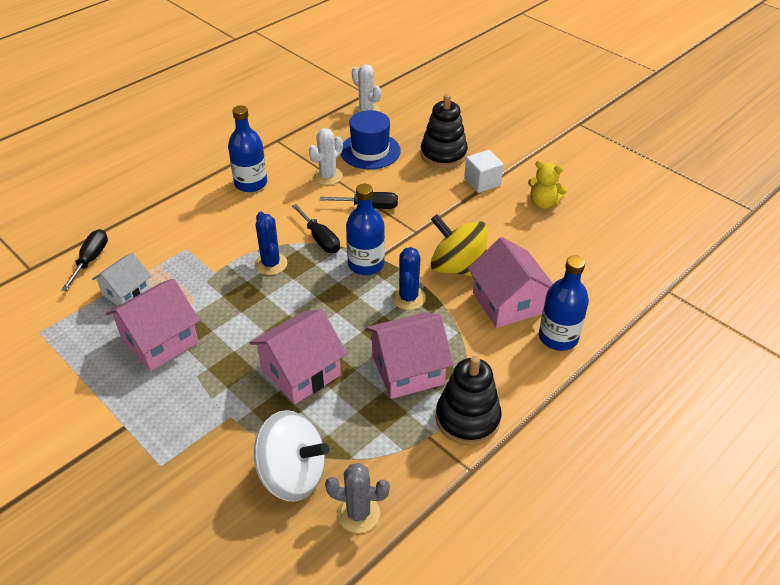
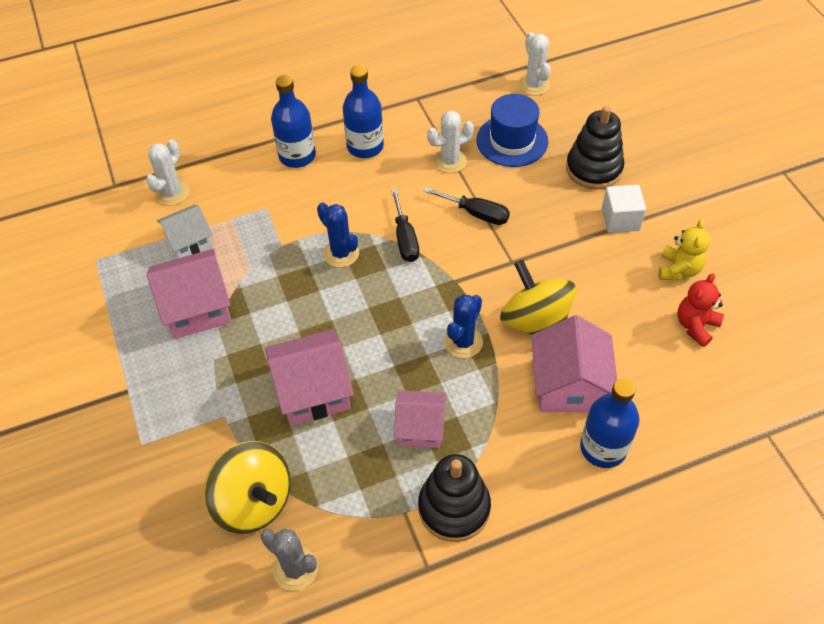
camera: 25 degrees right, 10 degrees up
(91, 260) = (172, 193): black screwdriver -> white cactus
(271, 264) = (341, 253): blue cactus -> blue cactus turned 45 degrees counterclockwise
(292, 474) = (253, 501): white spinning top -> yellow spinning top
(366, 264) = (438, 285): blue bottle -> blue bottle (297, 156)
(407, 370) = (420, 427): pink house -> pink house, size x0.65
(543, 203) = (678, 269): yellow teddy bear -> yellow teddy bear turned 120 degrees counterclockwise
(577, 236) = (695, 326): none -> red teddy bear

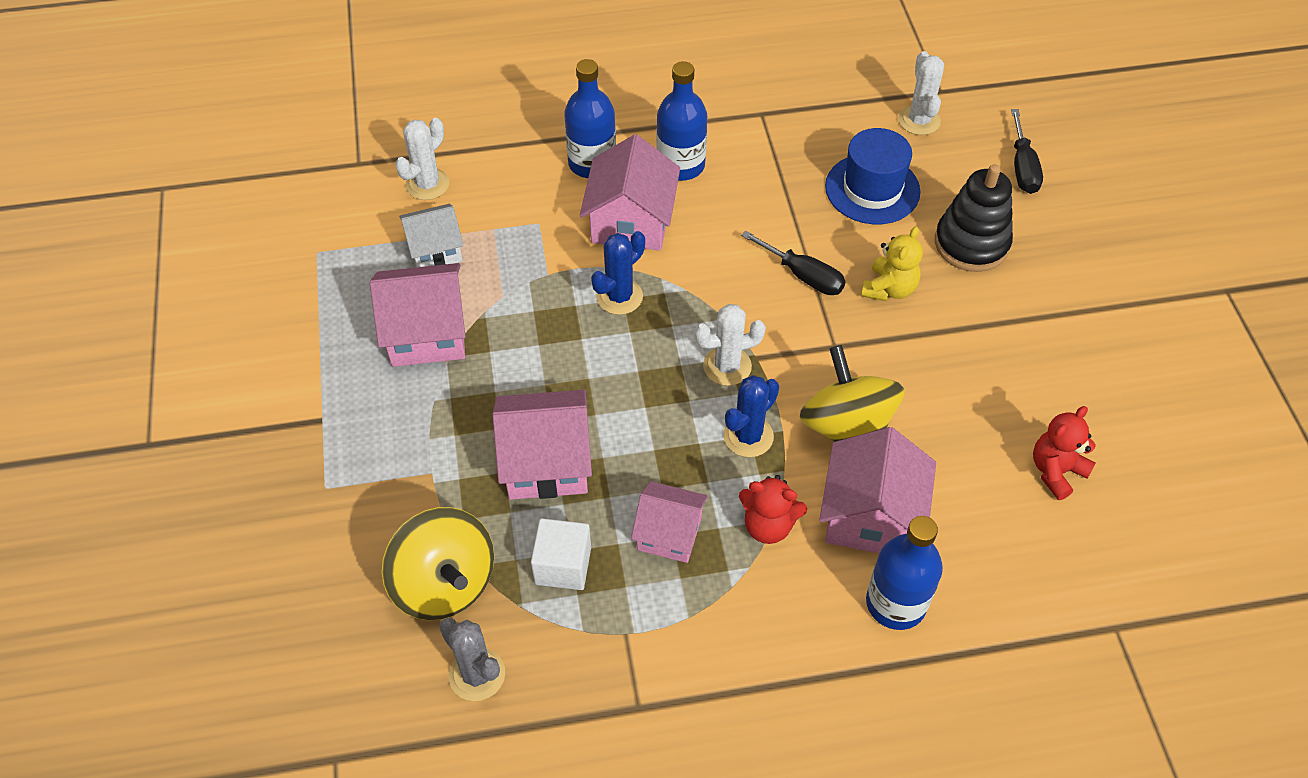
camera: 10 degrees right, 0 degrees up
(337, 195) = (631, 221): none -> pink house
(341, 253) = (619, 297): blue cactus -> blue cactus turned 75 degrees clockwise
(405, 238) = (704, 292): black screwdriver -> black screwdriver (1022, 167)
(450, 161) = (785, 202): white cactus -> white cactus (727, 366)
(454, 508) = (688, 640): black stacking toy -> none
(494, 407) = (768, 525): none -> red teddy bear
(620, 219) = (990, 316): white cube -> white cube (563, 565)
(678, 269) = (1051, 394): yellow teddy bear -> yellow teddy bear (889, 289)

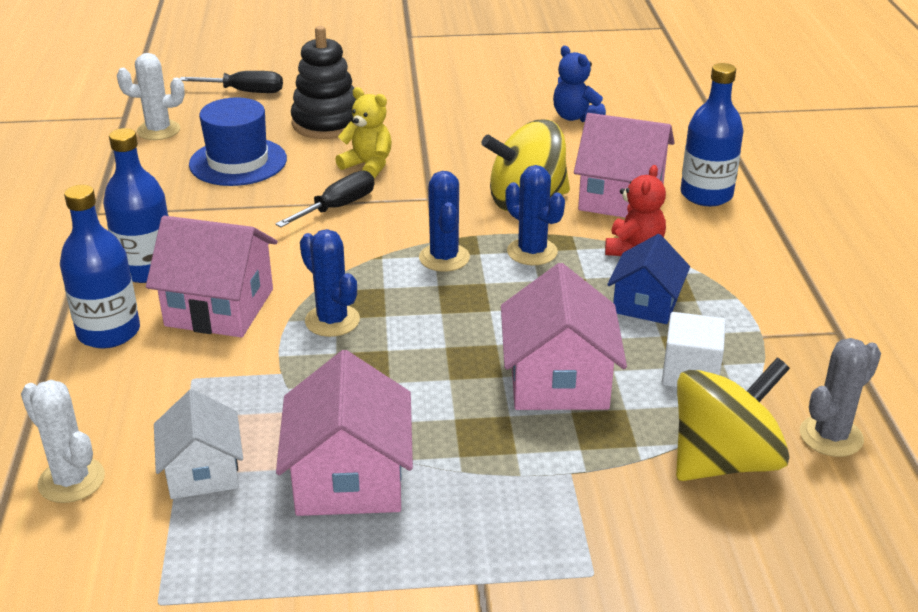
camera: 85 degrees left, 20 degrees down
(669, 533) = (645, 304): pink house -> blue house
(727, 366) = (444, 258): white cactus -> blue cactus
(1056, 471) = (575, 117): red teddy bear -> blue teddy bear

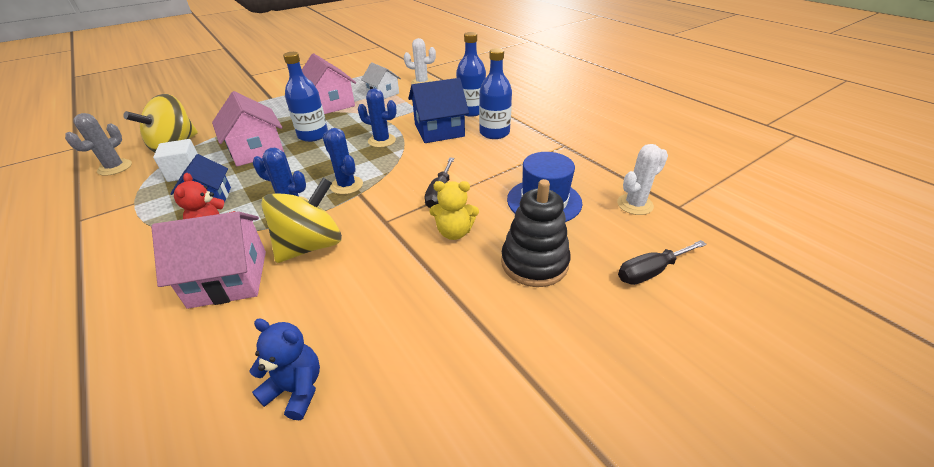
camera: 150 degrees right, 5 degrees up
(220, 307) = (439, 130): pink house -> blue house
(706, 195) = (142, 313): blue bottle -> blue bottle (313, 135)

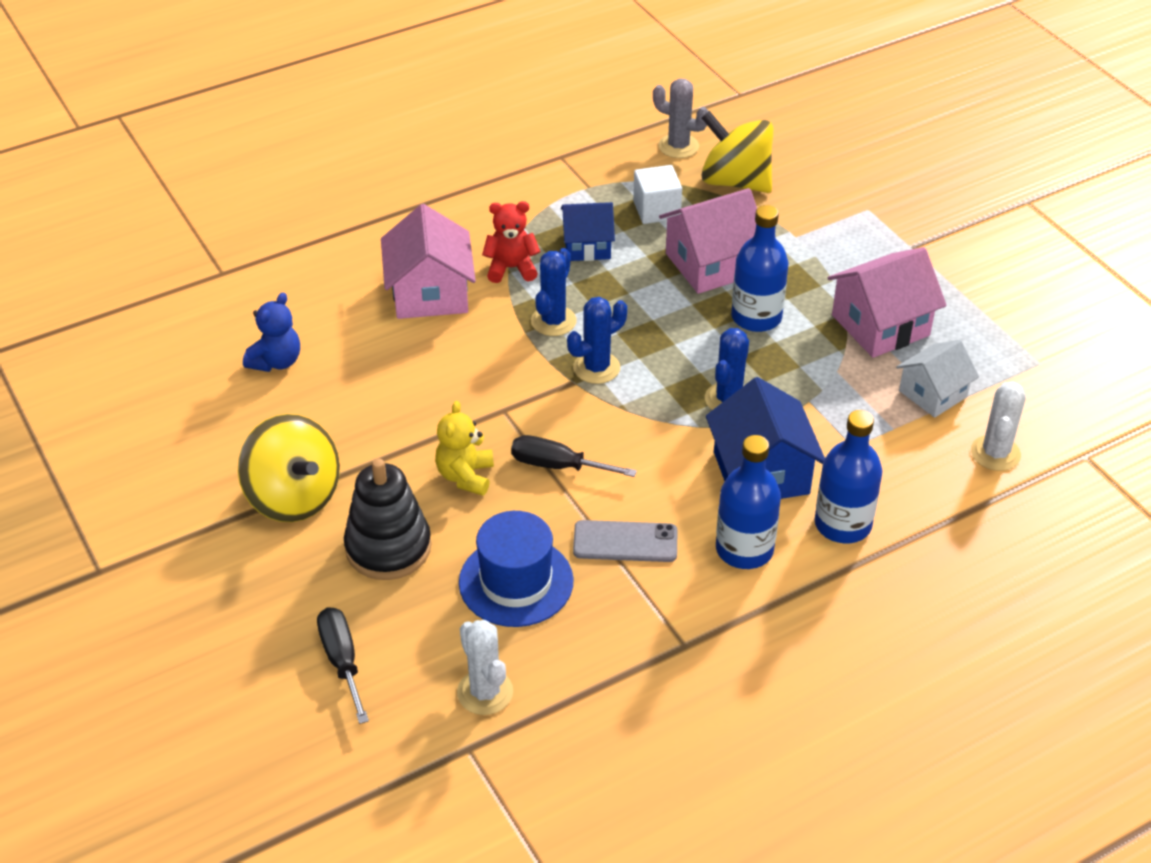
camera: 95 degrees right, 5 degrees up
(311, 245) = (470, 348): yellow spinning top -> yellow spinning top (293, 497)
(499, 166) = (625, 542): none -> grey phone

